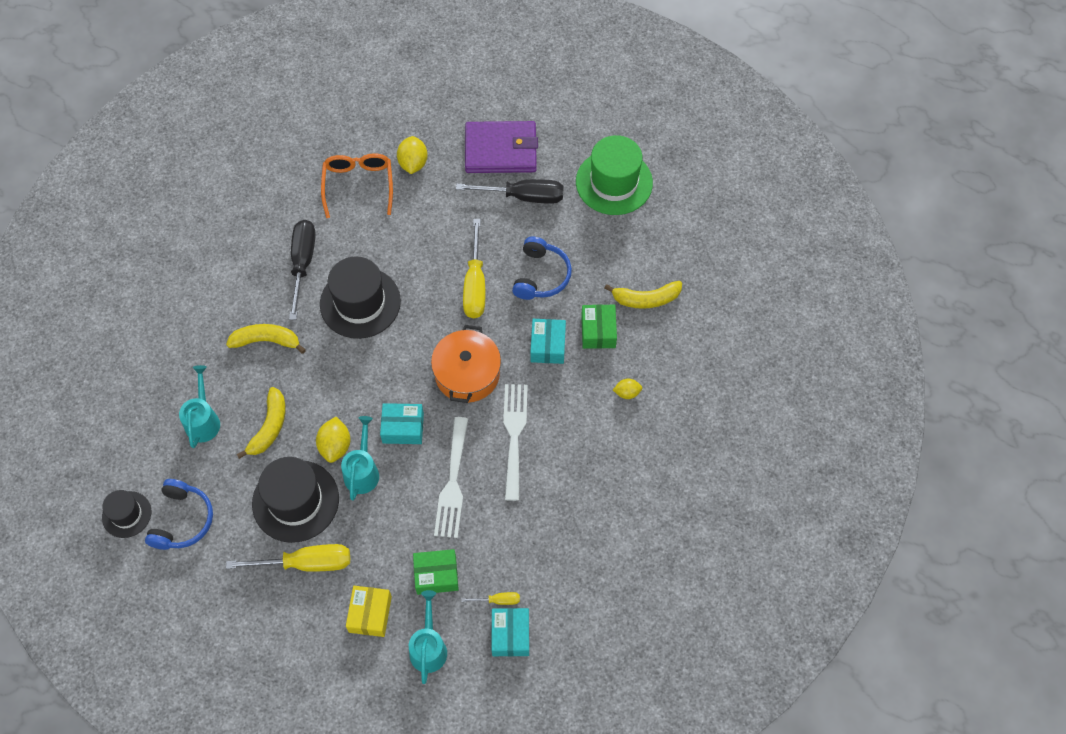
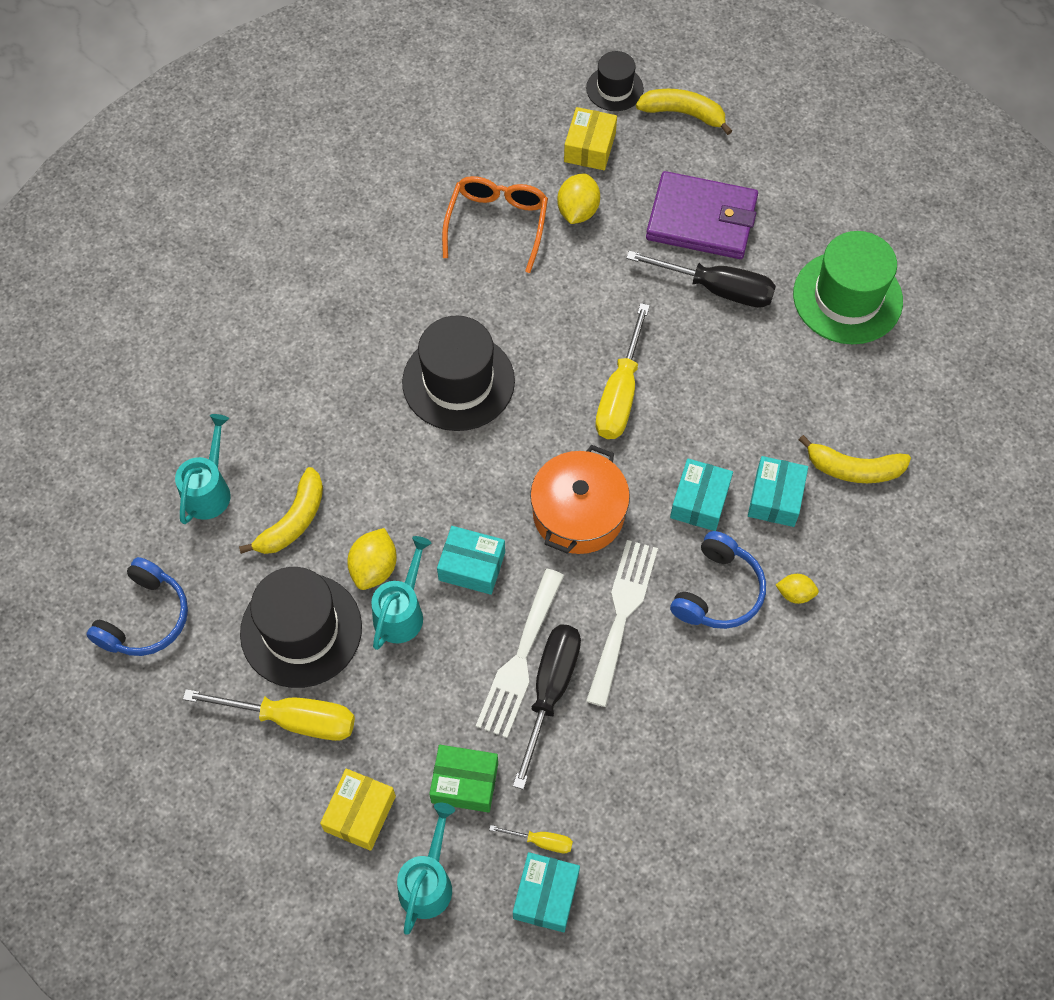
camera: 15 degrees right, 0 degrees up
(126, 514) = (75, 591): black hat -> black hat (614, 88)
(266, 341) = (320, 403): yellow banana -> yellow banana (683, 113)
(303, 263) = (396, 311): black screwdriver -> black screwdriver (550, 691)
(410, 116) = (589, 147): none -> yellow box
(541, 275) = (714, 402): blue headphones -> blue headphones (718, 591)
(598, 331) = (775, 498): green box -> turquoise box

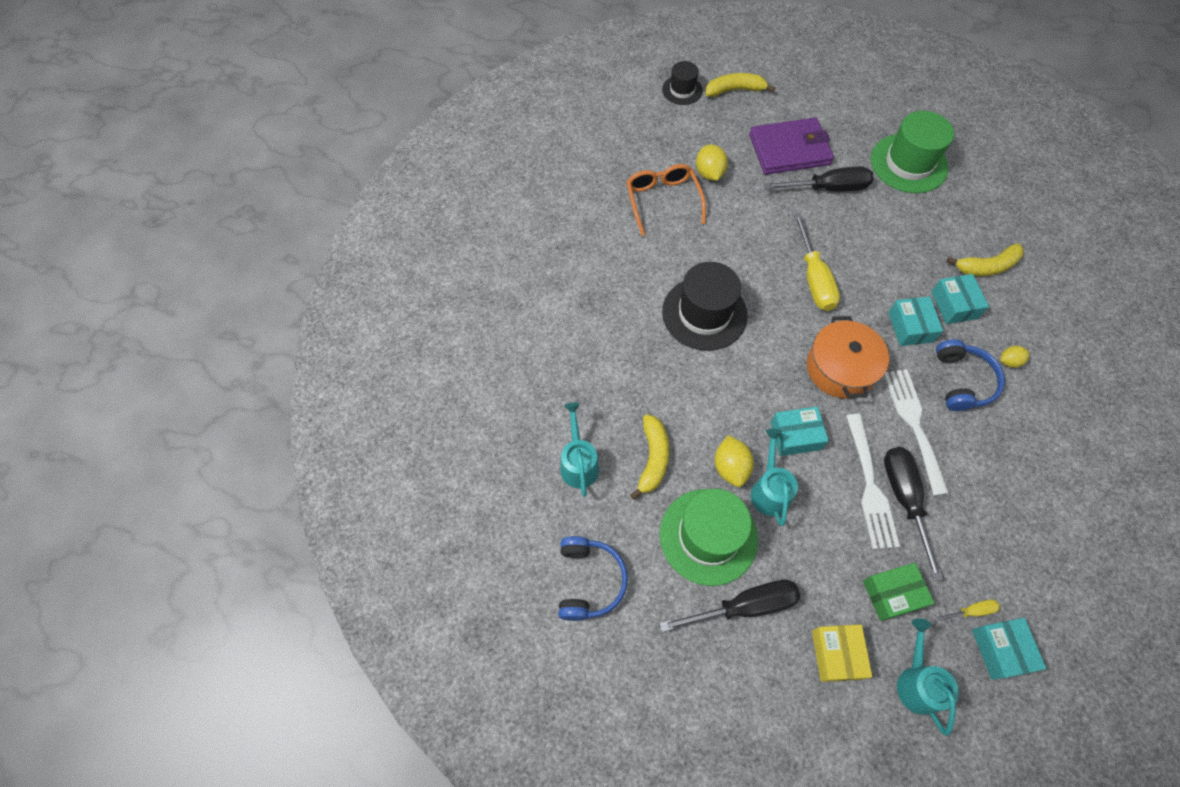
camera: 25 degrees left, 0 degrees up
(293, 719) = (744, 606): yellow screwdriver -> black screwdriver
(301, 630) = (708, 536): black hat -> green hat
(589, 147) = (690, 131): yellow box -> none

